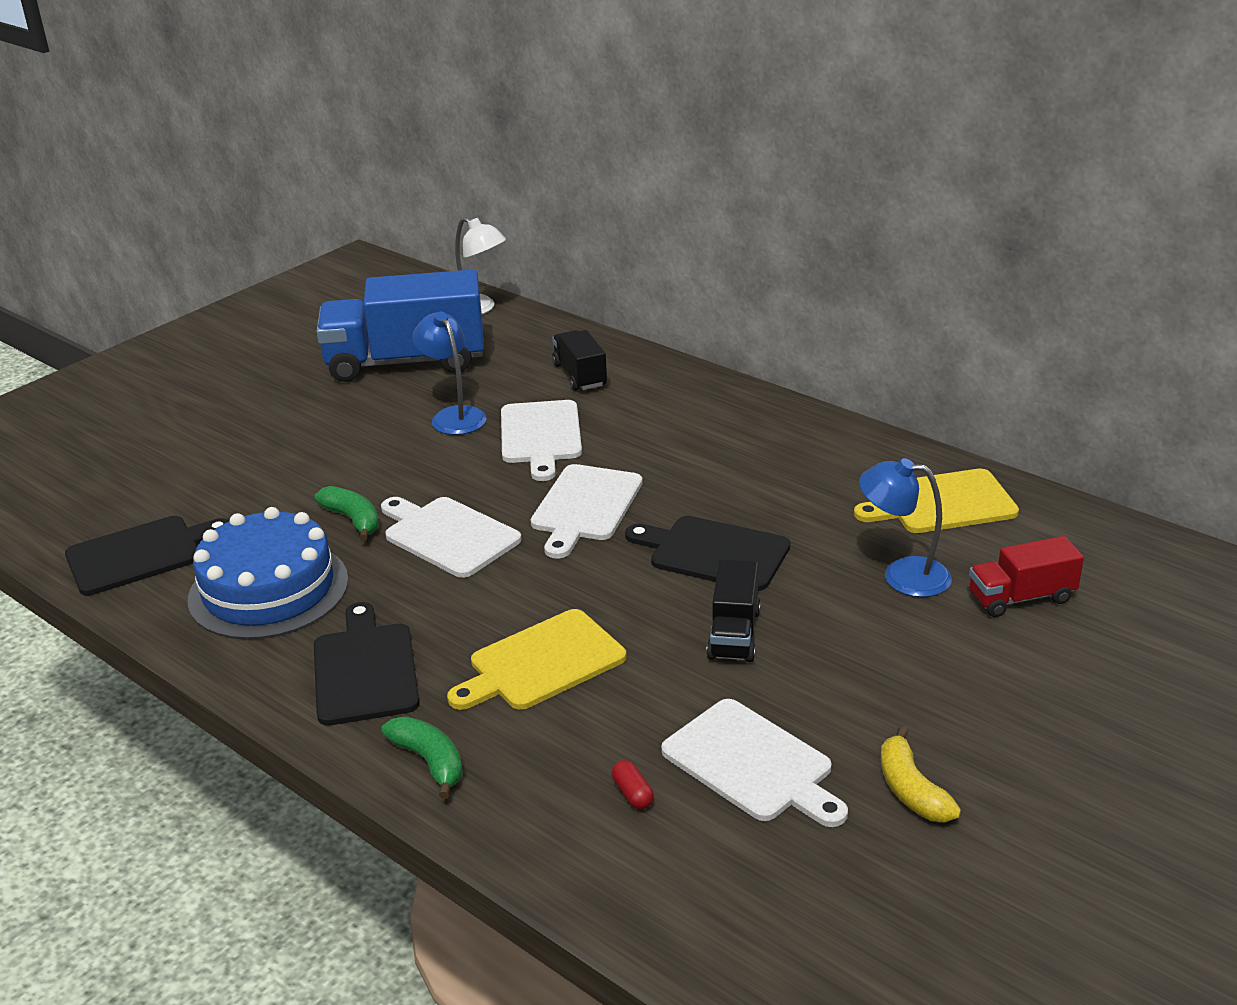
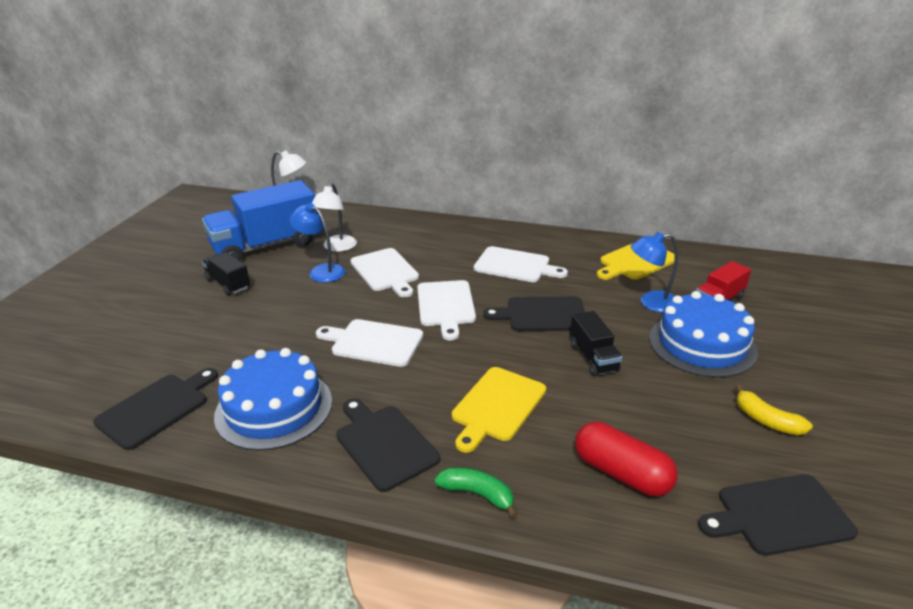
camera: 25 degrees left, 0 degrees up
(353, 520) = (301, 347): green banana -> none
(500, 384) = (337, 247): none -> white lamp
(580, 375) = (382, 234): black truck -> black truck (228, 284)
(632, 794) = (621, 473): red capsule -> red capsule, size x2.50
(752, 763) = (671, 432): white cutting board -> white cutting board (515, 265)
(799, 910) = (779, 515): none -> black cutting board
(922, 658) = (702, 344): none -> blue cake

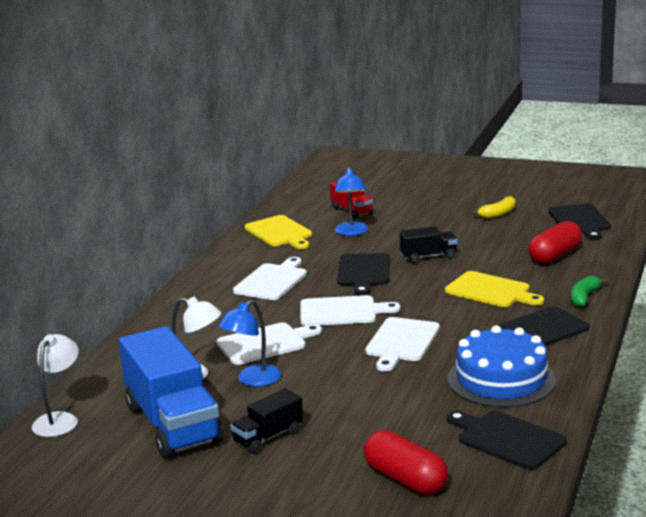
camera: 85 degrees left, 10 degrees down
(128, 349) = (405, 479): none -> red capsule
(702, 344) = (412, 222): blue cake -> none

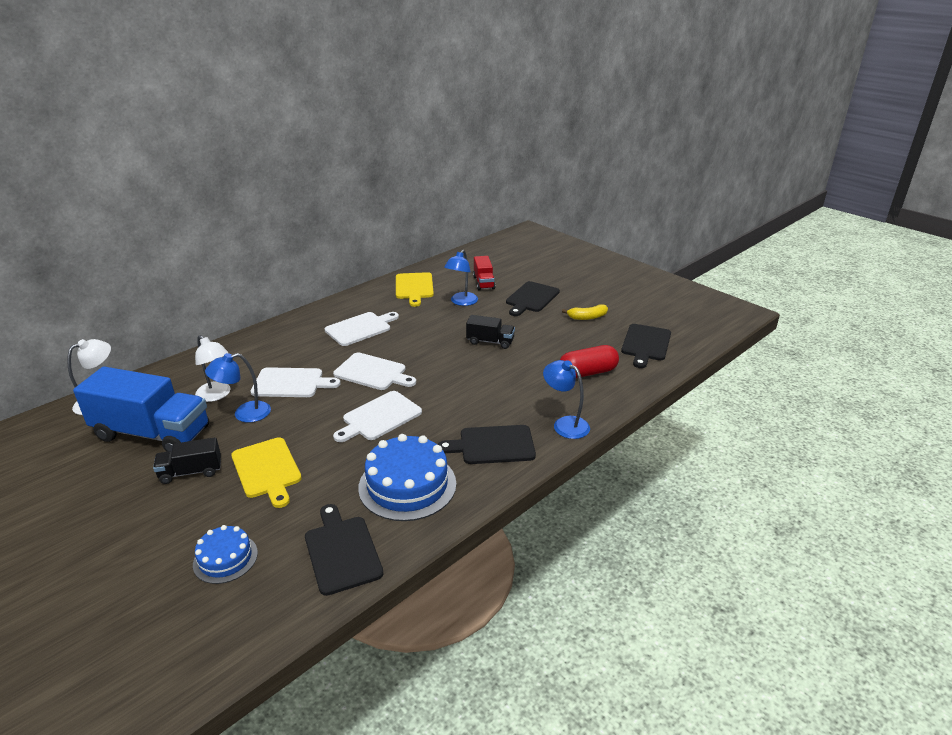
camera: 25 degrees right, 10 degrees up
(173, 424) = (152, 433): blue truck -> blue truck turned 75 degrees counterclockwise
(364, 272) = (429, 341): black cutting board -> black cutting board (531, 298)
(405, 479) = (225, 558): red capsule -> blue cake
(491, 291) = (499, 391): yellow cutting board -> yellow cutting board (267, 470)
(584, 297) = (565, 424): green banana -> blue lamp

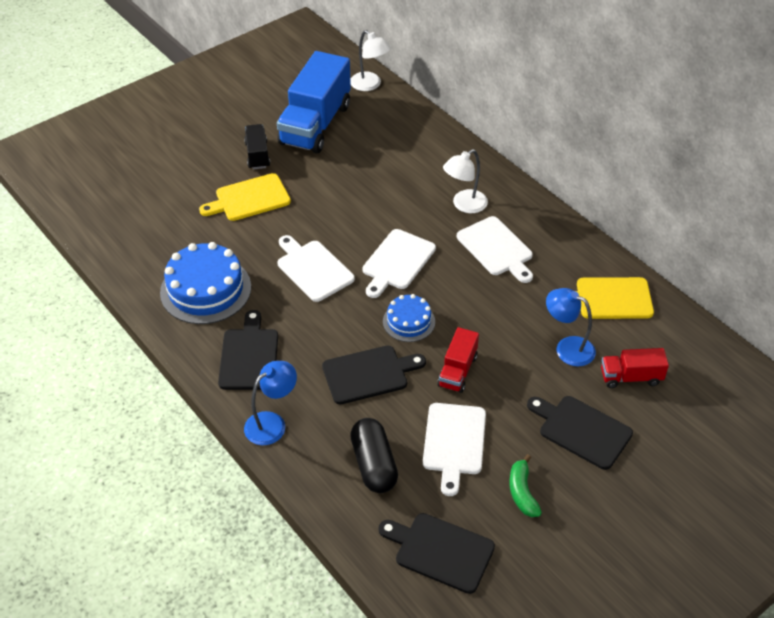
camera: 95 degrees right, 15 degrees up
(217, 395) = (369, 153): white lamp -> white lamp (464, 205)
(225, 558) = (152, 188): blue cake -> blue cake (409, 321)
(244, 414) = (335, 175): blue lamp -> none
(291, 383) = (384, 201): white cutting board -> white cutting board (454, 442)
(341, 551) = (138, 250): black cutting board -> black cutting board (368, 374)
(490, 342) = (457, 371): black truck -> red truck
(587, 317) = (522, 492): yellow banana -> green banana
(587, 373) = (374, 464): red capsule -> black capsule

